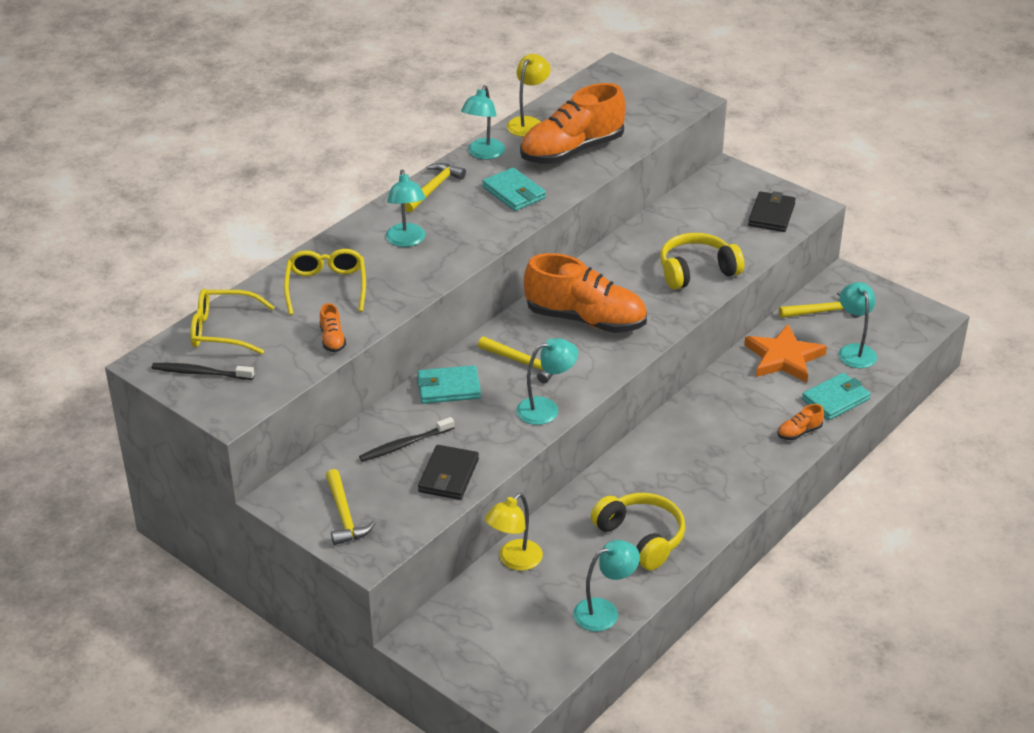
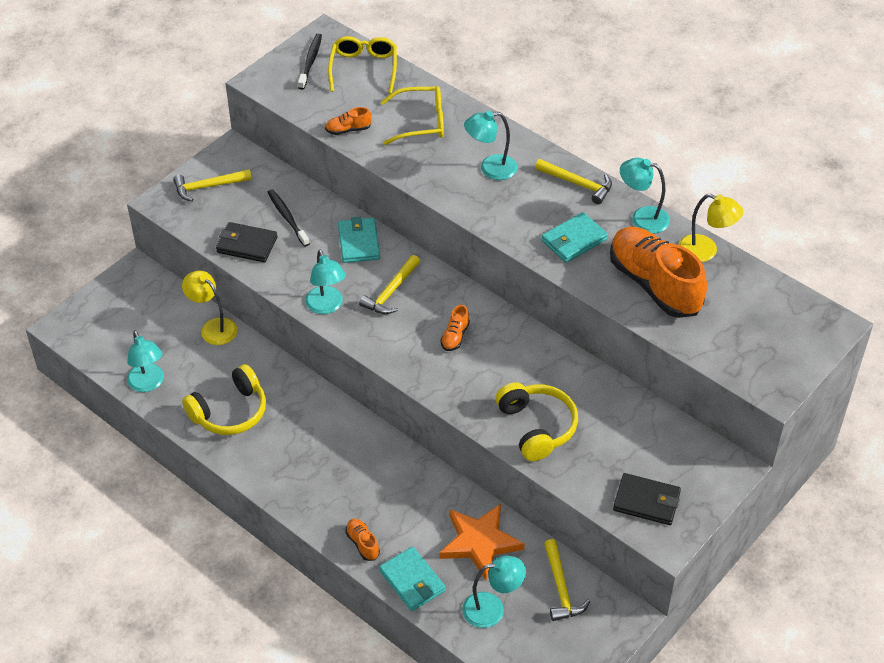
camera: 90 degrees right, 10 degrees up
(585, 320) = (455, 336): orange shoe -> orange shoe, size x0.41

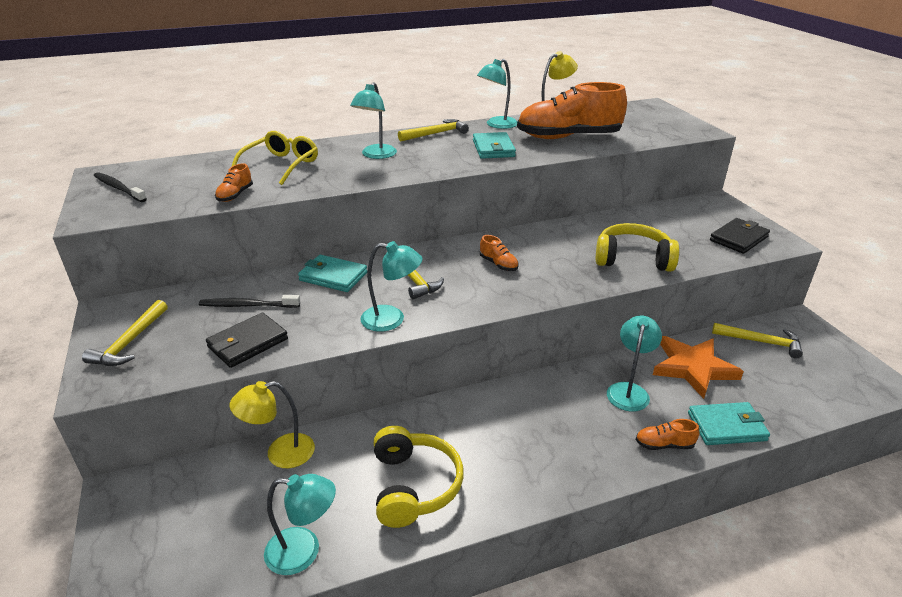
camera: 60 degrees left, 15 degrees down
(364, 68) = (175, 169): yellow glasses -> none
(492, 608) = (775, 387): turquoise lamp -> turquoise lamp (629, 390)

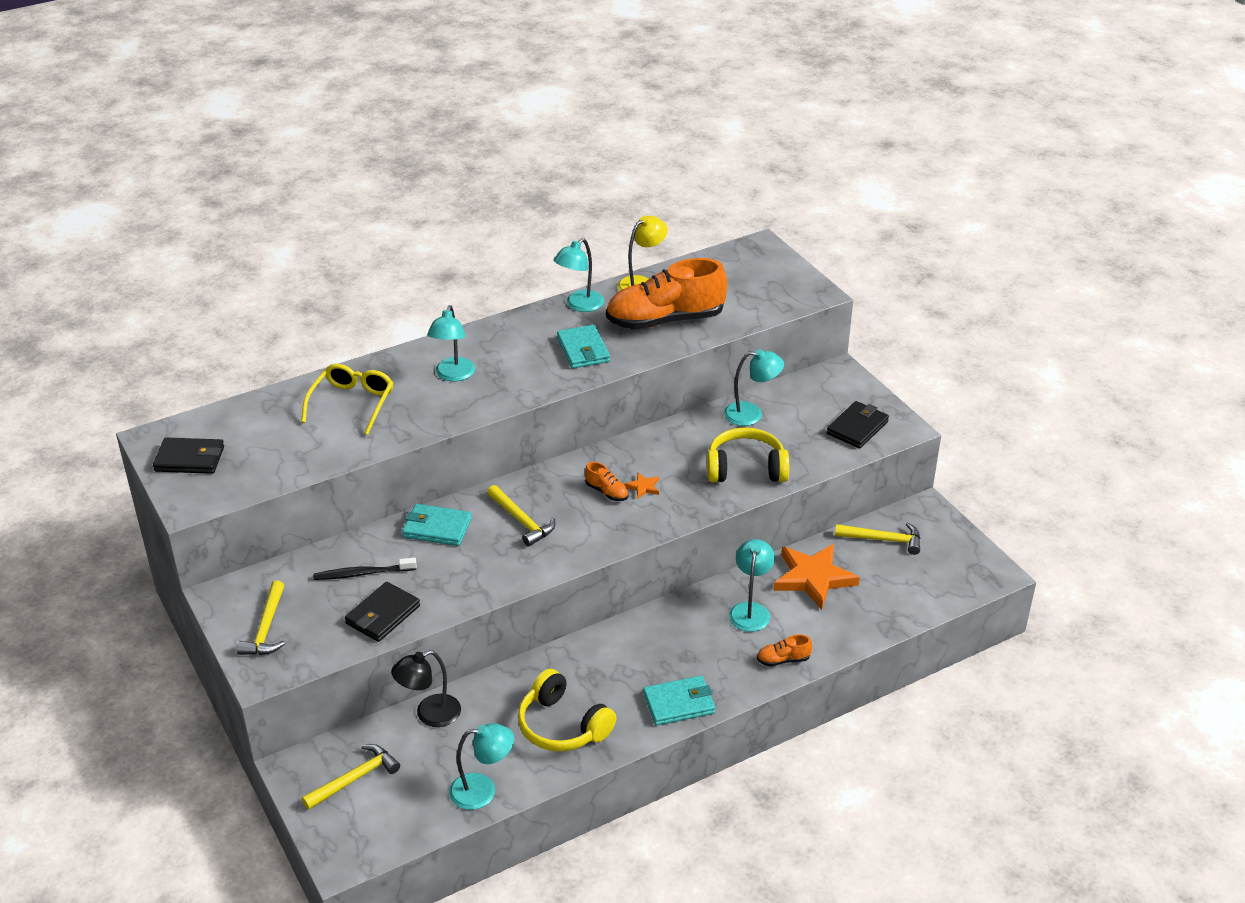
camera: 10 degrees left, 5 degrees up
(118, 188) = (190, 459): black toothbrush -> black wallet
(235, 195) = (324, 455): orange shoe -> none
(280, 453) = (429, 714): yellow lamp -> black lamp
(392, 319) = (514, 572): turquoise lamp -> turquoise lamp (751, 414)
(414, 485) = (562, 726): yellow headphones -> yellow headphones turned 150 degrees clockwise
(436, 133) = (512, 329): yellow hammer -> yellow hammer (355, 778)
(533, 264) = (643, 487): none -> orange star
(726, 426) = (841, 635): turquoise wallet -> turquoise wallet (679, 703)

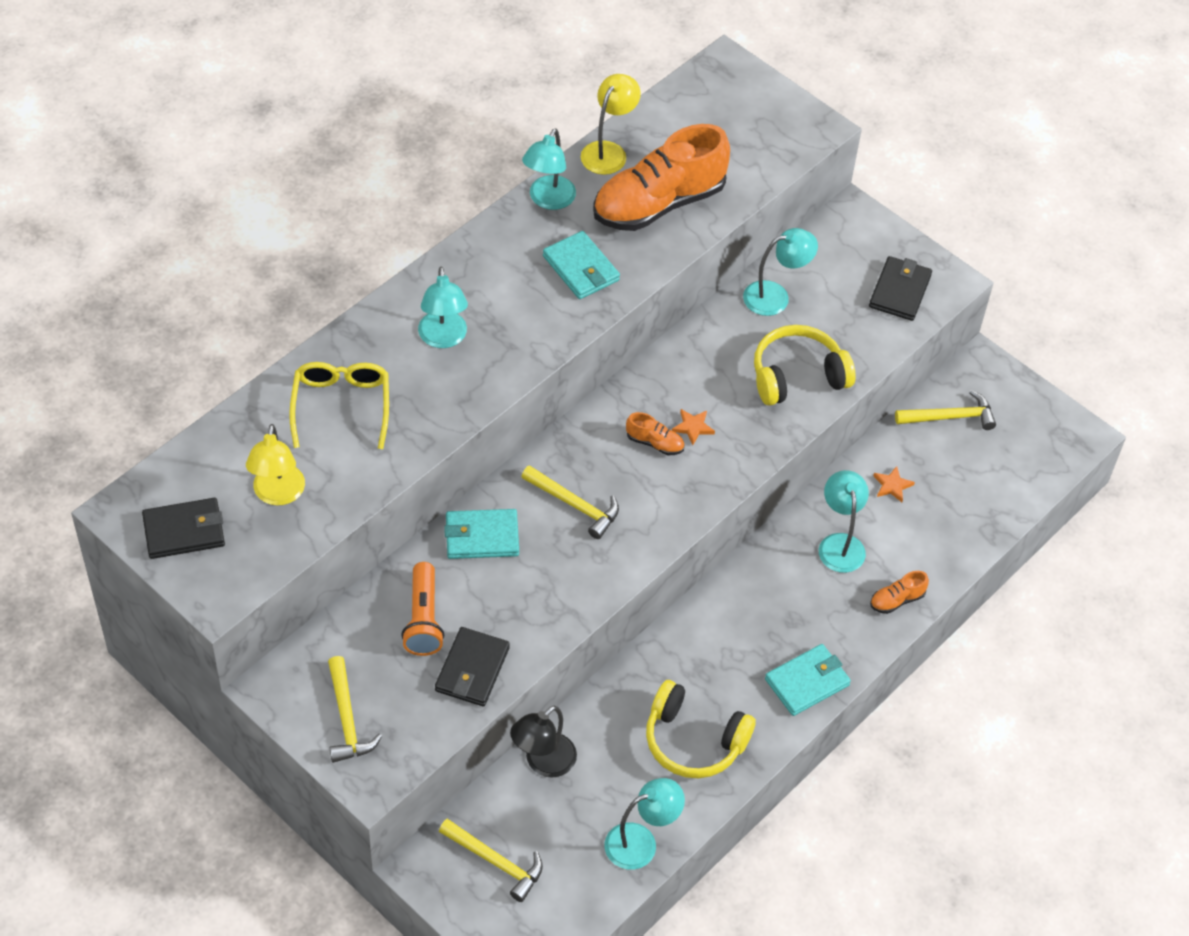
camera: 20 degrees left, 15 degrees up
(273, 449) = (278, 494): none -> yellow lamp
(355, 778) = (496, 862): yellow hammer -> yellow hammer turned 90 degrees clockwise
(362, 573) = (423, 619): black toothbrush -> orange flashlight
(813, 578) = (892, 485): orange star -> orange star, size x0.42

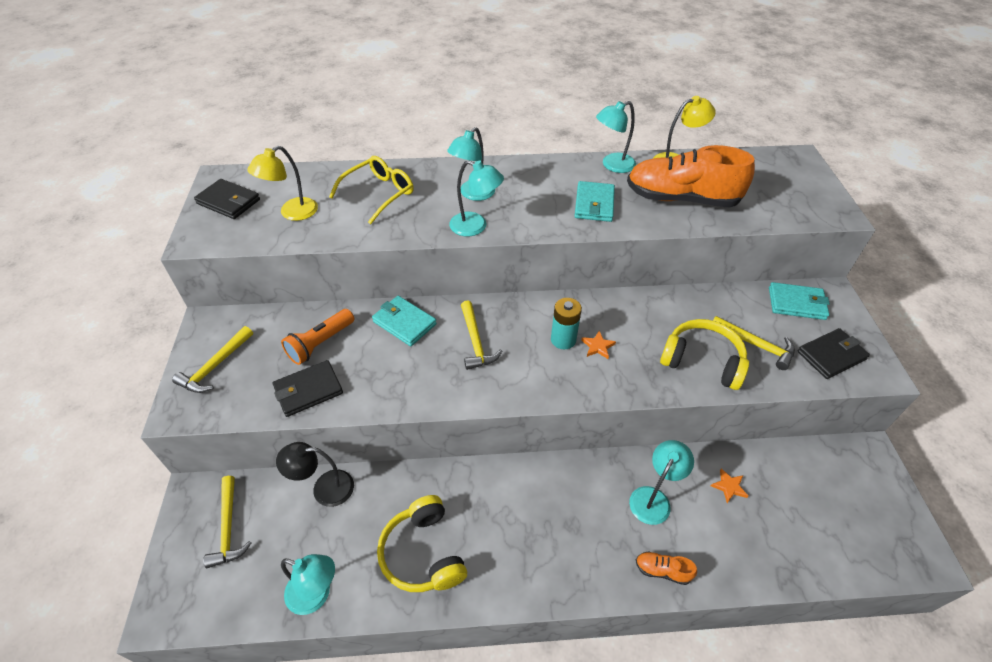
camera: 45 degrees right, 5 degrees down
(654, 443) = (563, 339): orange shoe -> turquoise battery
(775, 296) = (730, 307): turquoise lamp -> turquoise lamp (475, 227)
(807, 682) = (539, 577): turquoise wallet -> turquoise wallet (796, 303)
(950, 417) = (816, 471): yellow hammer -> yellow hammer (756, 345)

